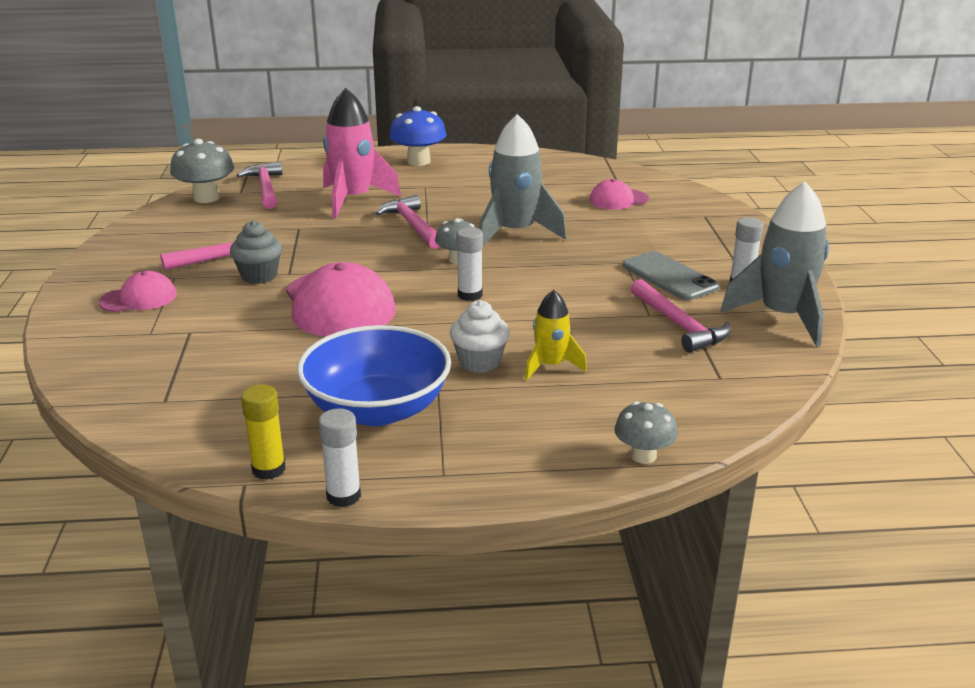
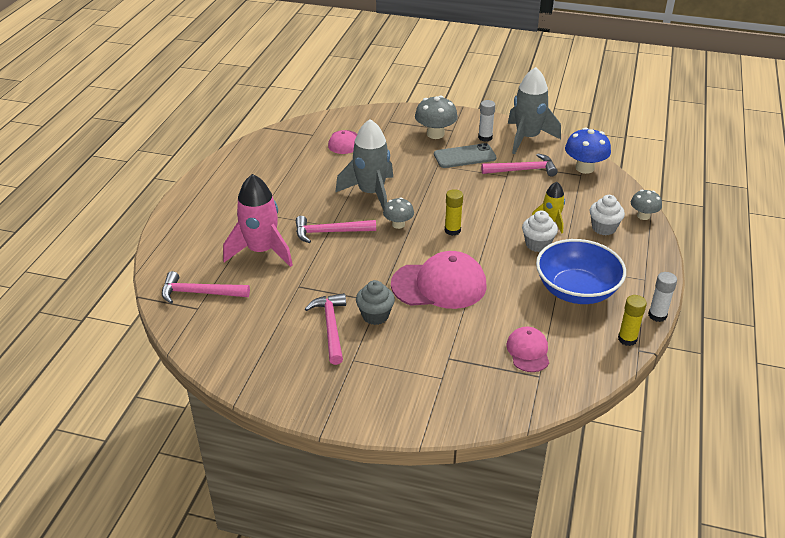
camera: 70 degrees left, 10 degrees up
(139, 298) = (382, 381): pink cap -> pink cap (528, 351)
(206, 198) = (197, 329): grey mushroom -> grey mushroom (435, 134)
(418, 161) = (204, 206): blue mushroom -> blue mushroom (584, 168)
(470, 295) = (452, 230): white glue stick -> yellow glue stick
(570, 417) = (603, 228): none -> white cupcake

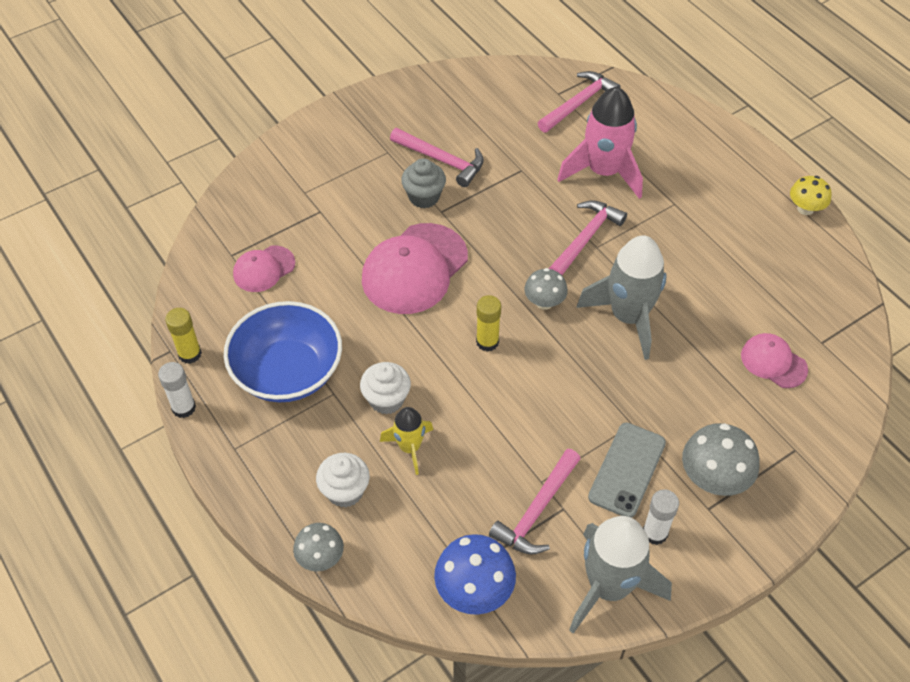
camera: 130 degrees right, 15 degrees up
(213, 169) = (805, 208): none -> yellow mushroom
(528, 351) = (264, 269): pink cap -> pink cap turned 105 degrees clockwise

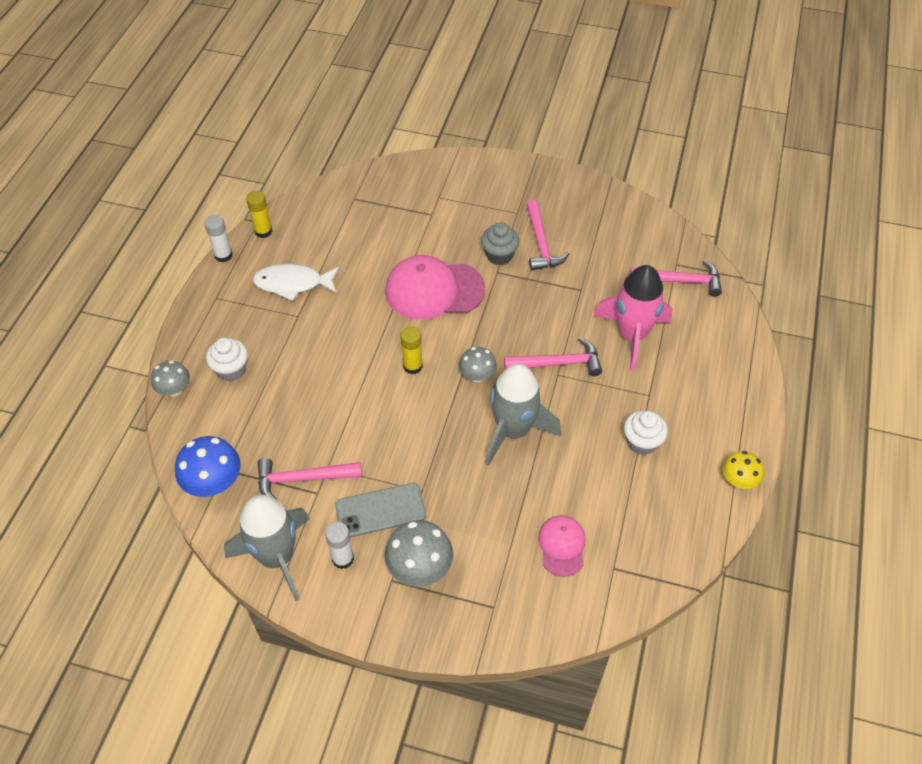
camera: 50 degrees right, 0 degrees up
(264, 269) = (358, 220): pink cap -> none
(288, 372) = (293, 284): blue bowl -> white fish
(386, 400) = (317, 345): white cupcake -> white cupcake (641, 442)
(410, 447) = (292, 380): yellow rocket -> none

